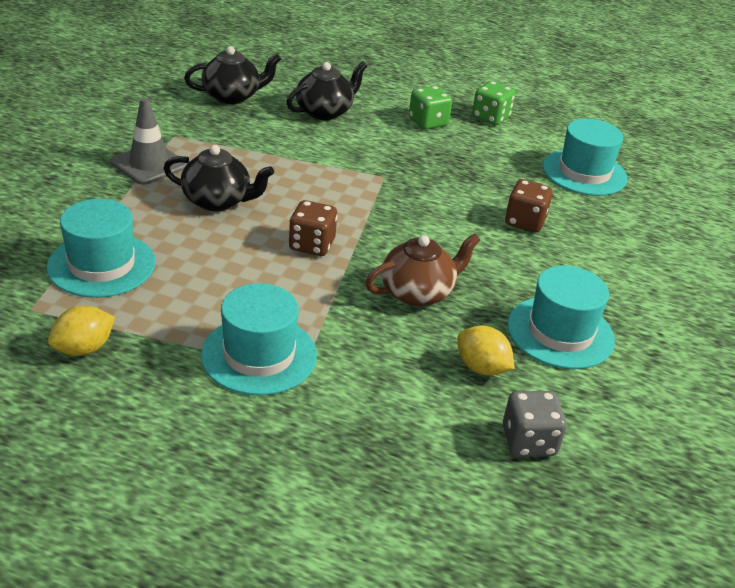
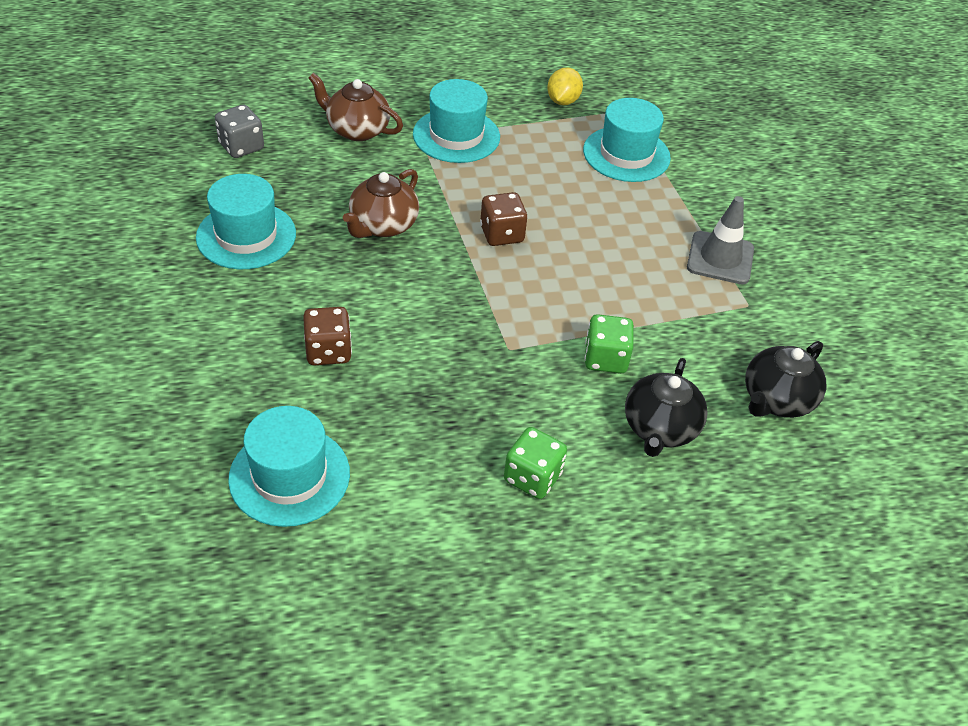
camera: 150 degrees right, 10 degrees up
(218, 201) = (619, 245): black teapot -> none
(371, 409) = (357, 130): none -> brown teapot
(481, 368) = (297, 183): yellow lemon -> none
(490, 118) = (463, 538): green dice -> green dice (605, 358)

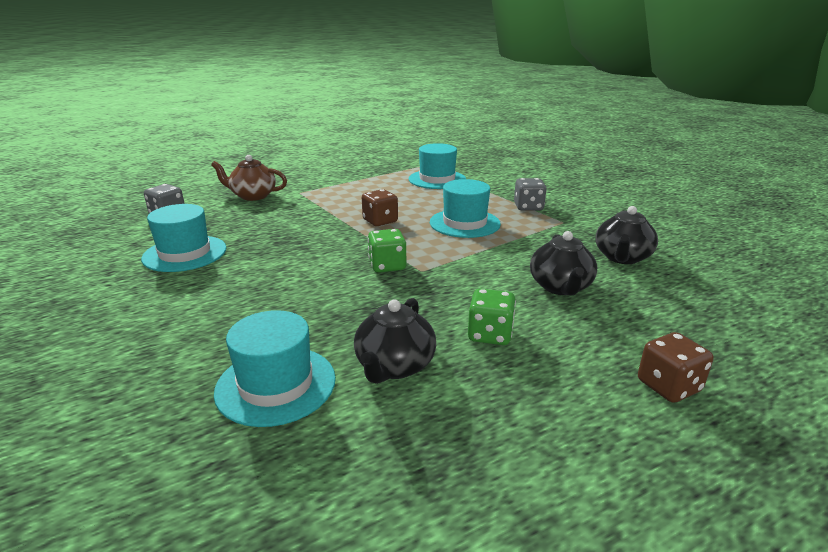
camera: 15 degrees left, 20 degrees down
(328, 351) = (278, 299): brown dice -> brown dice (668, 386)
(383, 225) = (292, 231): brown teapot -> none
(411, 489) = (394, 366): none -> black teapot
(456, 136) = (323, 188): turquoise hat -> turquoise hat (464, 223)
(562, 101) = (383, 167): yellow lemon -> none
(605, 358) = (493, 261): green dice -> green dice (387, 266)
(720, 258) = (528, 207): grey traffic cone -> grey dice

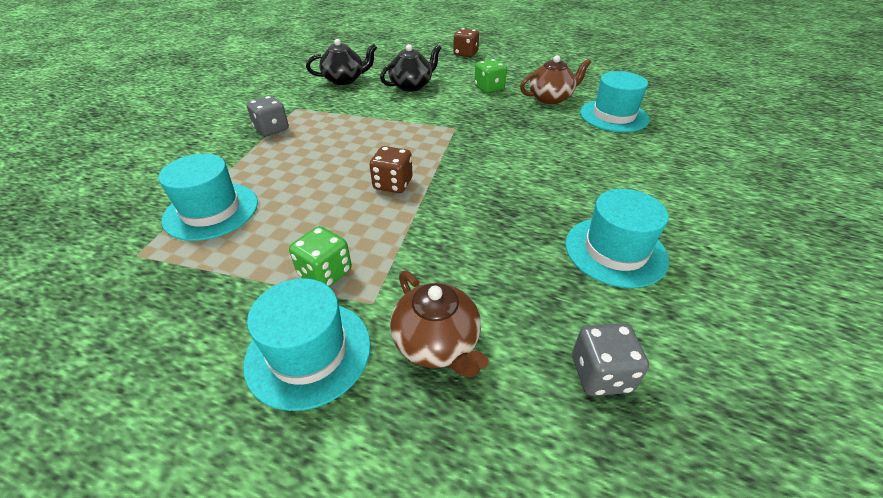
camera: 130 degrees left, 15 degrees up
(387, 266) = (468, 141): green dice -> green dice (325, 273)
(394, 366) = (551, 98): black teapot -> brown teapot
(464, 223) = (346, 143): turquoise hat -> turquoise hat (308, 352)

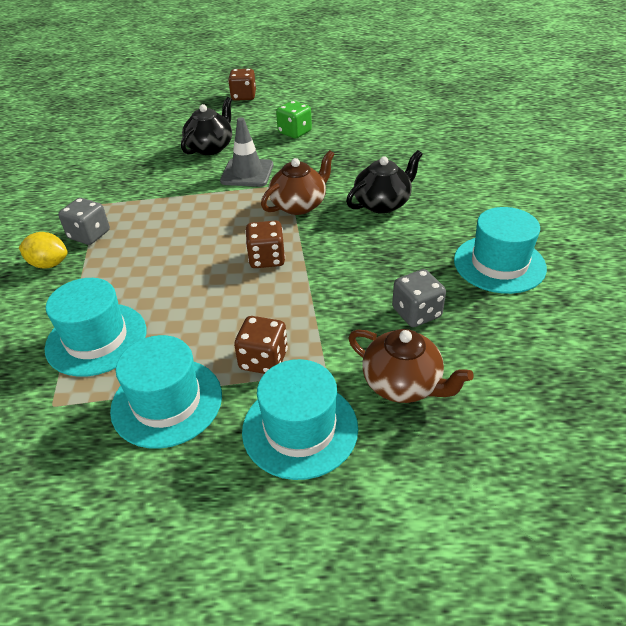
camera: 20 degrees left, 0 degrees up
(226, 143) = (49, 264): none -> yellow lemon
(325, 273) = (263, 360): green dice -> brown dice
(344, 80) = (128, 157): black teapot -> black teapot (383, 203)
(427, 111) = (247, 173): none -> grey traffic cone
(551, 98) = (362, 130): brown teapot -> brown teapot (299, 205)
(601, 374) = (538, 363): grey dice -> grey dice (416, 313)
(613, 116) = (431, 136): turquoise hat -> turquoise hat (167, 402)

